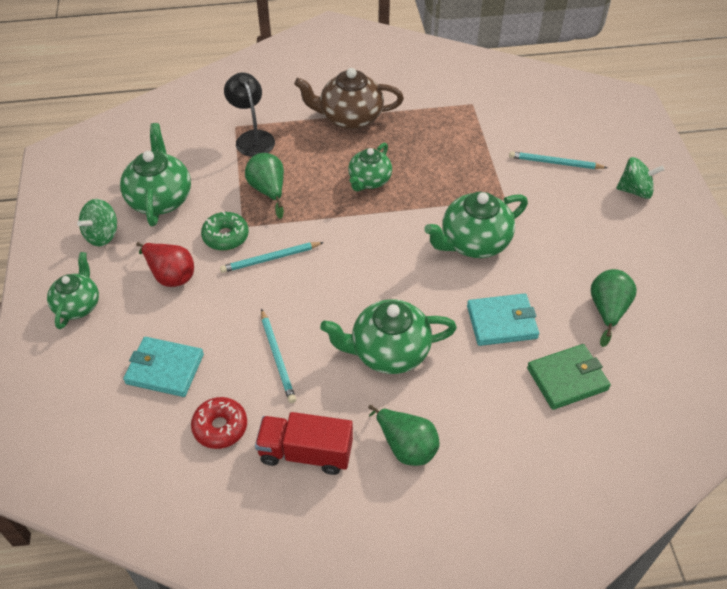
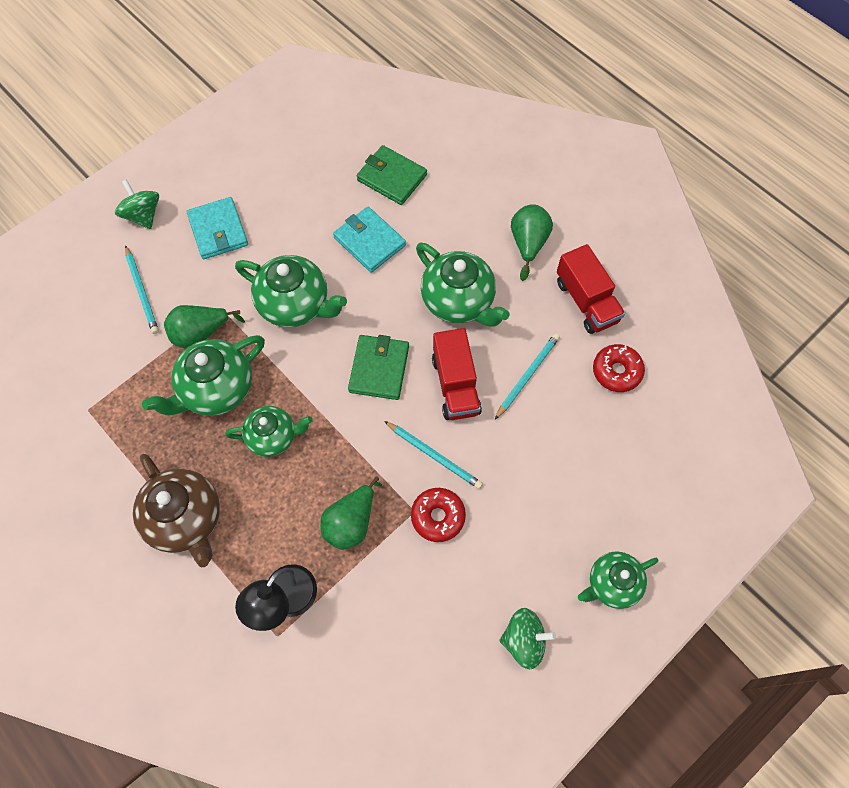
camera: 125 degrees left, 15 degrees up
(160, 199) = (437, 624): green teapot -> green teapot (216, 389)
(165, 369) = (607, 452): turquoise wallet -> turquoise wallet (218, 230)
(170, 275) = (518, 529): red pear -> none
(225, 236) = (438, 516): green donut -> red donut
(314, 304) = (455, 385): none -> red truck
(371, 264) = (379, 369): none -> green wallet
(607, 310) = (305, 180): green pear -> green pear (200, 333)

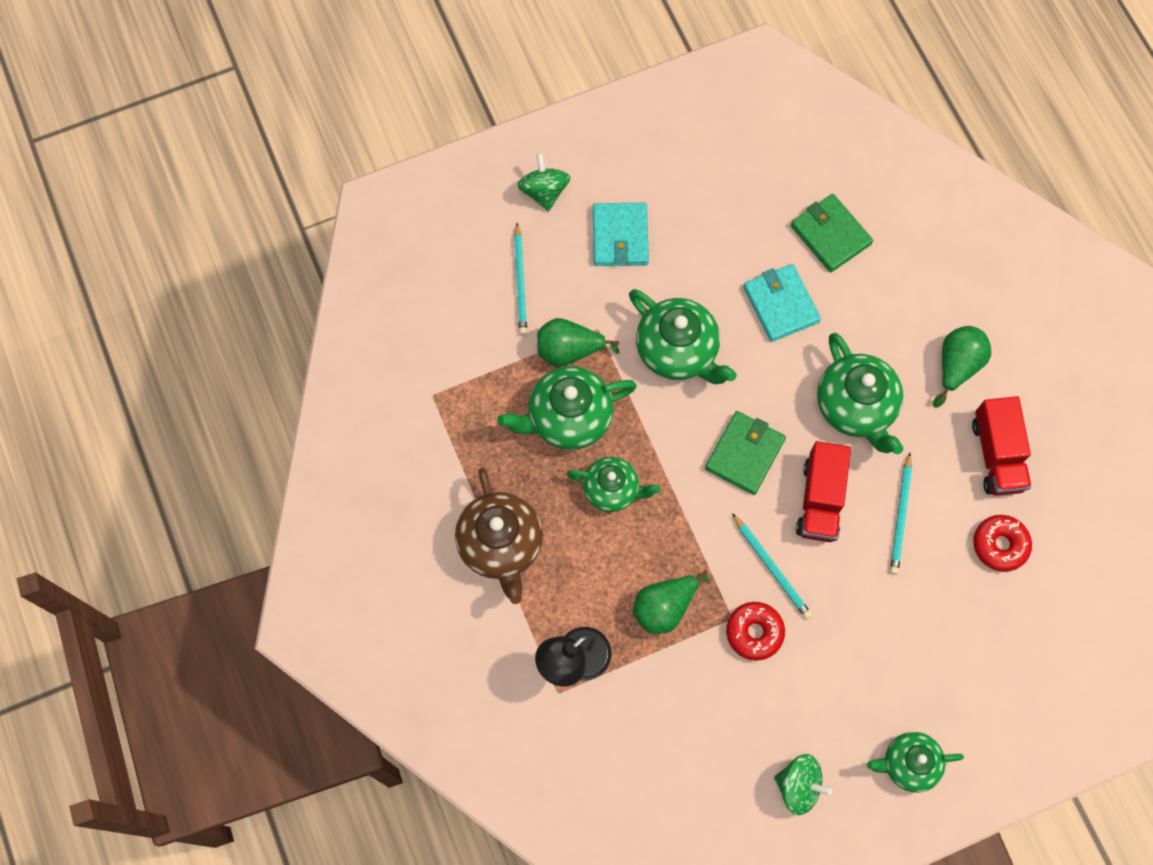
camera: 20 degrees right, 5 degrees up
(527, 375) = (901, 516): turquoise pencil -> turquoise pencil turned 135 degrees clockwise

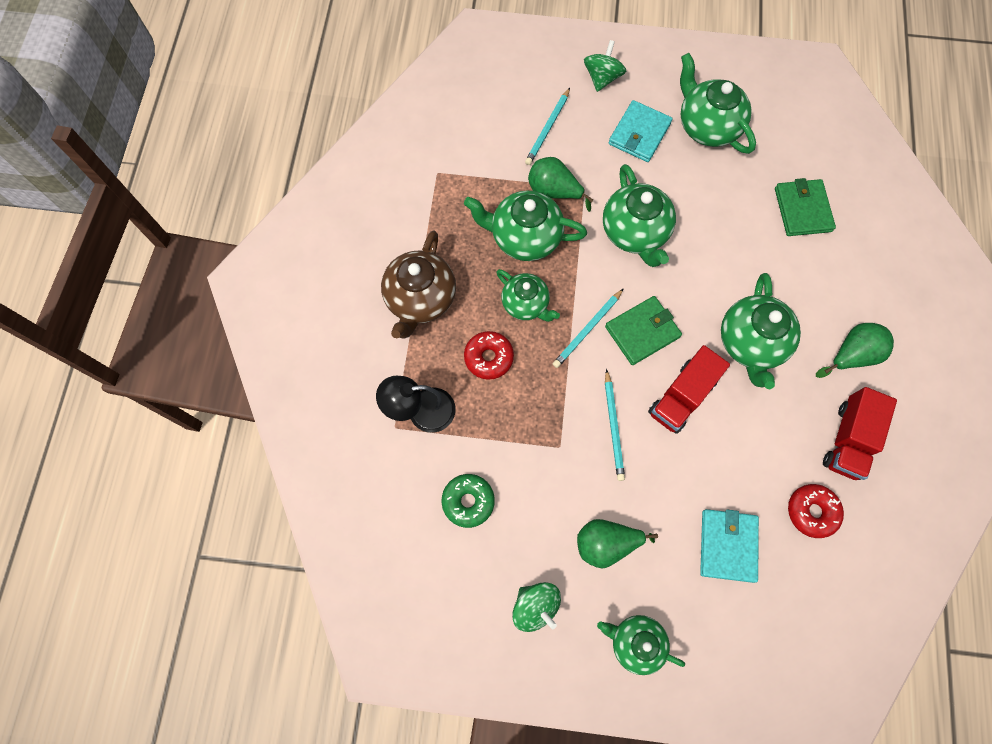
camera: 30 degrees right, 0 degrees up
(664, 607) = (513, 410): green pear -> green pear (606, 543)
(675, 724) = (468, 501): none -> green donut
(685, 191) = (707, 126): none -> green teapot
(754, 632) = (571, 467): red donut -> red donut (488, 357)
(781, 304) = (734, 239): turquoise wallet -> turquoise wallet (727, 545)
(901, 516) = (740, 444): turquoise pencil -> turquoise pencil (587, 330)

